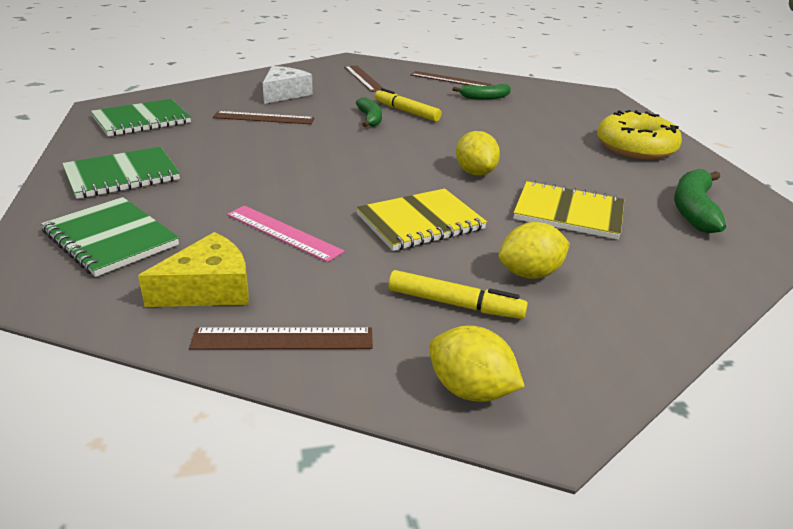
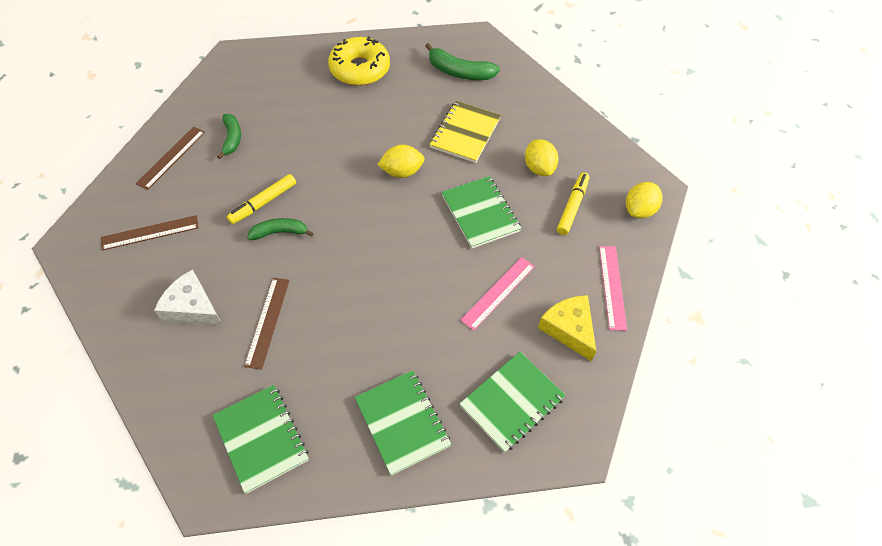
camera: 85 degrees left, 25 degrees up
(283, 339) = (612, 287): brown ruler -> pink ruler
(420, 222) = (480, 213): yellow notebook -> green notebook

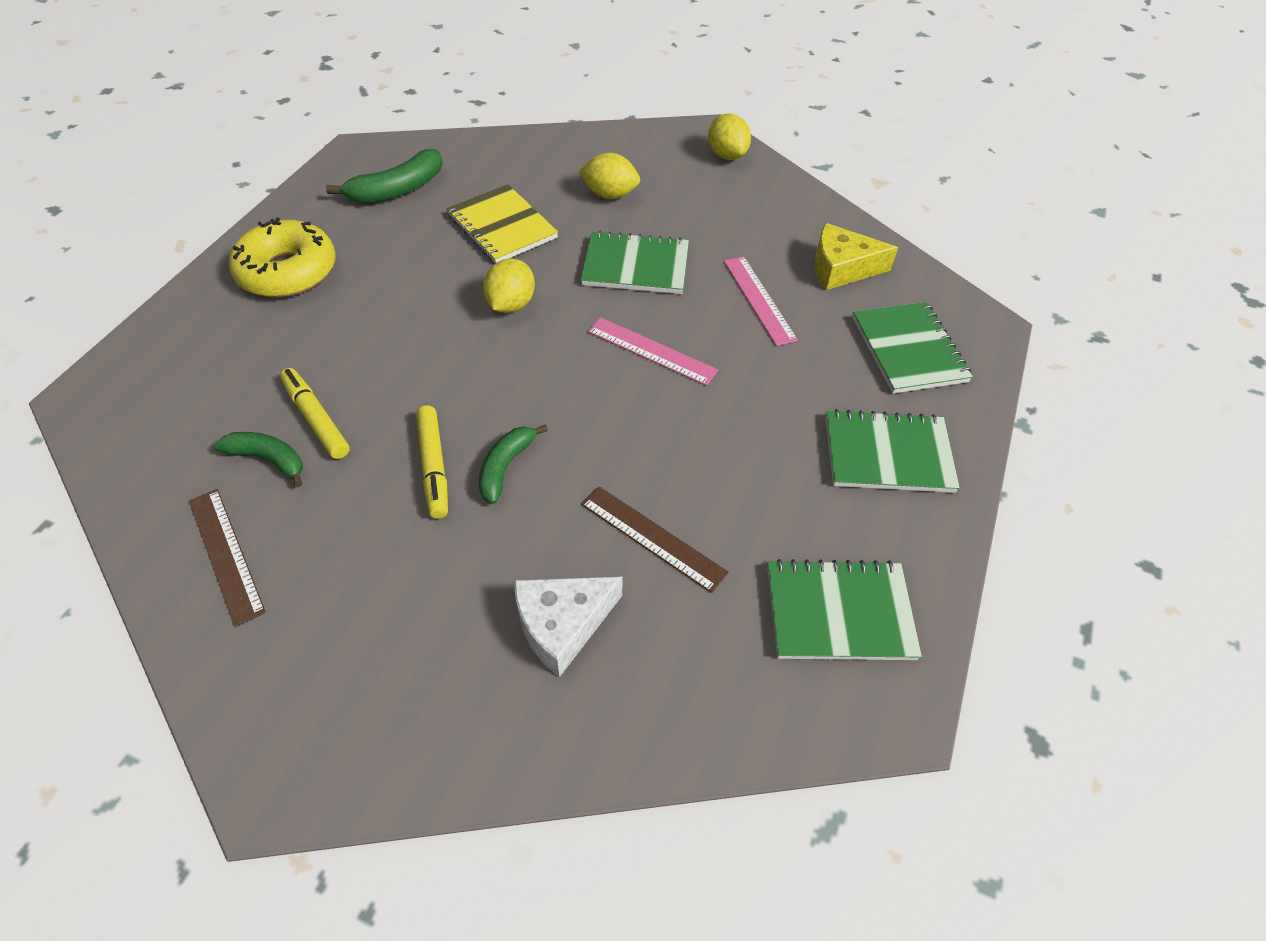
camera: 60 degrees left, 5 degrees down
(150, 233) = (364, 638): brown ruler -> none
(572, 207) = (685, 196): yellow marker -> yellow marker (316, 419)
(612, 287) = (809, 215): pink ruler -> pink ruler (651, 351)

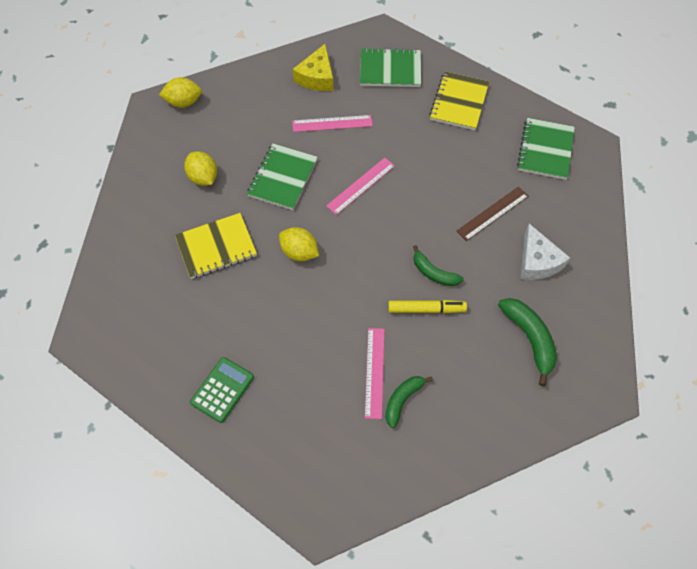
camera: 75 degrees left, 10 degrees up
(226, 554) = (470, 422): brown ruler -> none
(288, 271) = (222, 390): yellow donut -> green calculator
(316, 419) = (374, 372): yellow marker -> pink ruler
(397, 190) = (147, 310): green banana -> green banana (529, 339)
(610, 195) = (203, 177): yellow lemon -> yellow lemon turned 60 degrees counterclockwise
(887, 454) = (459, 102): green notebook -> yellow notebook

